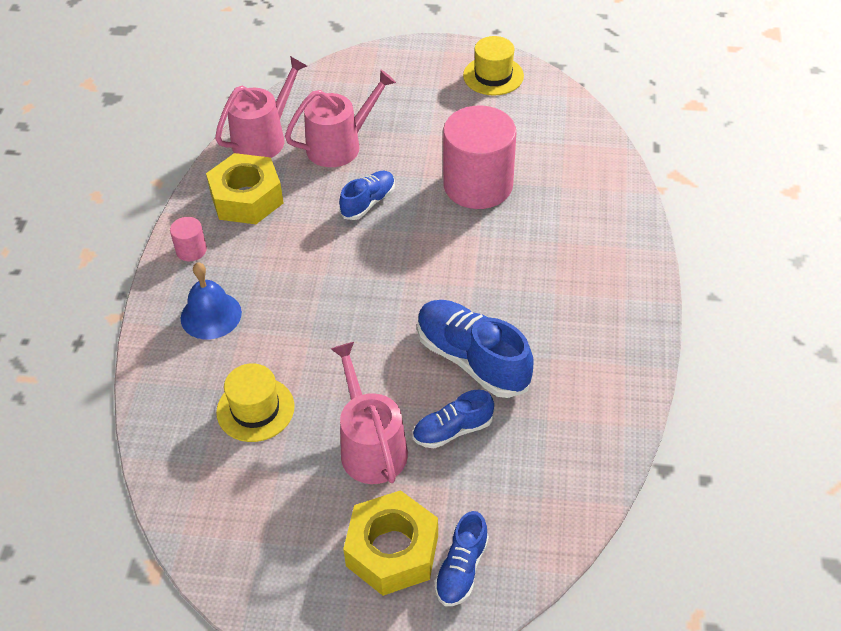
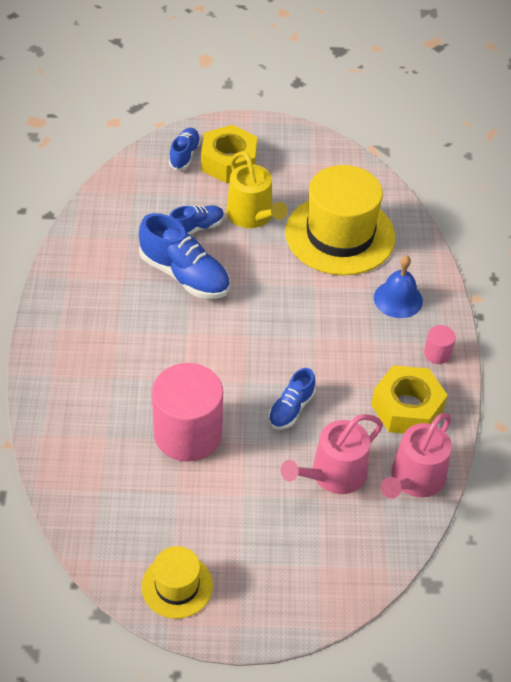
camera: 170 degrees right, 0 degrees up
(255, 409) = (340, 235): yellow hat -> yellow hat, size x1.95
(370, 446) = (252, 216): pink watering can -> yellow watering can

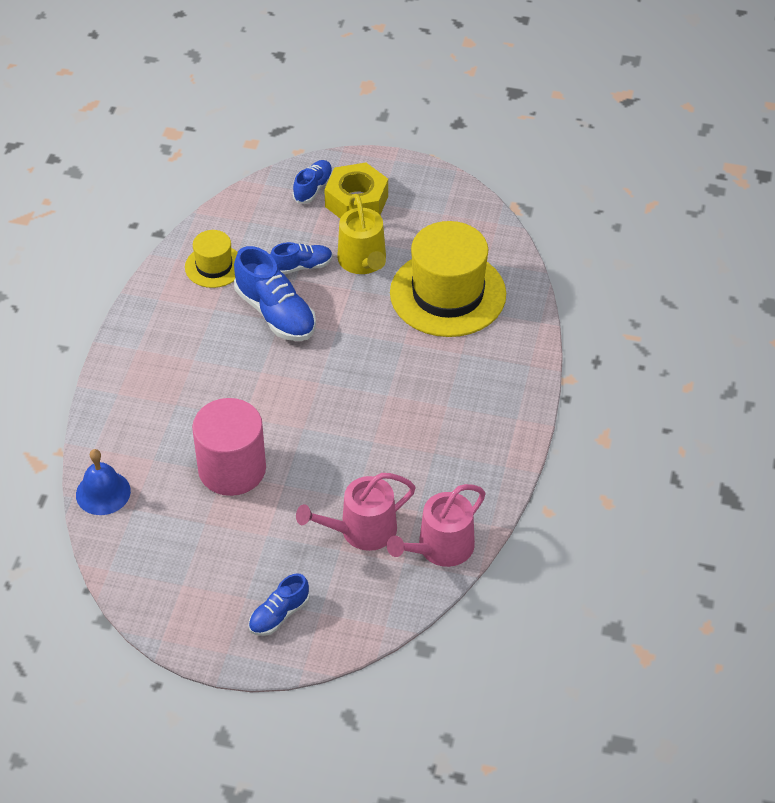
camera: 15 degrees right, 0 degrees up
(177, 586) = (180, 607): yellow hat -> yellow hat (214, 266)
(291, 409) = (340, 461): blue shoe -> blue shoe (279, 614)
(398, 299) = (486, 368): blue bell -> blue bell (103, 492)
(407, 408) = (457, 478): yellow nut -> none
(437, 353) = (507, 429): pink cylinder -> none

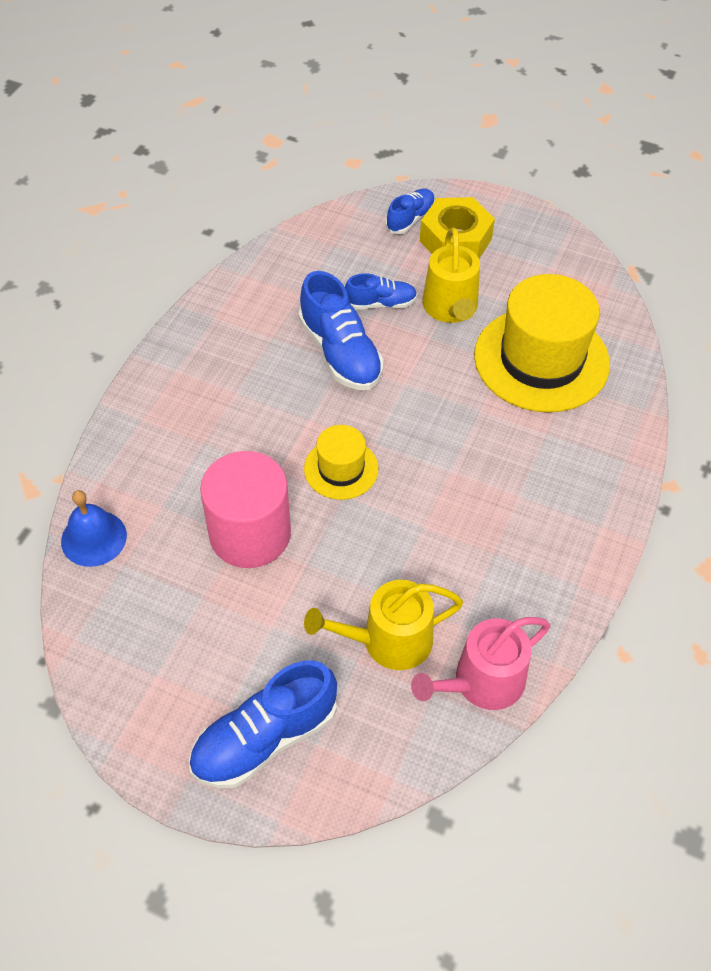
camera: 10 degrees right, 5 degrees up
(214, 266) = (283, 289): yellow hat -> yellow hat (341, 469)
(279, 614) = (265, 738): blue shoe -> blue shoe, size x1.73
(361, 530) = (388, 641): pink watering can -> yellow watering can

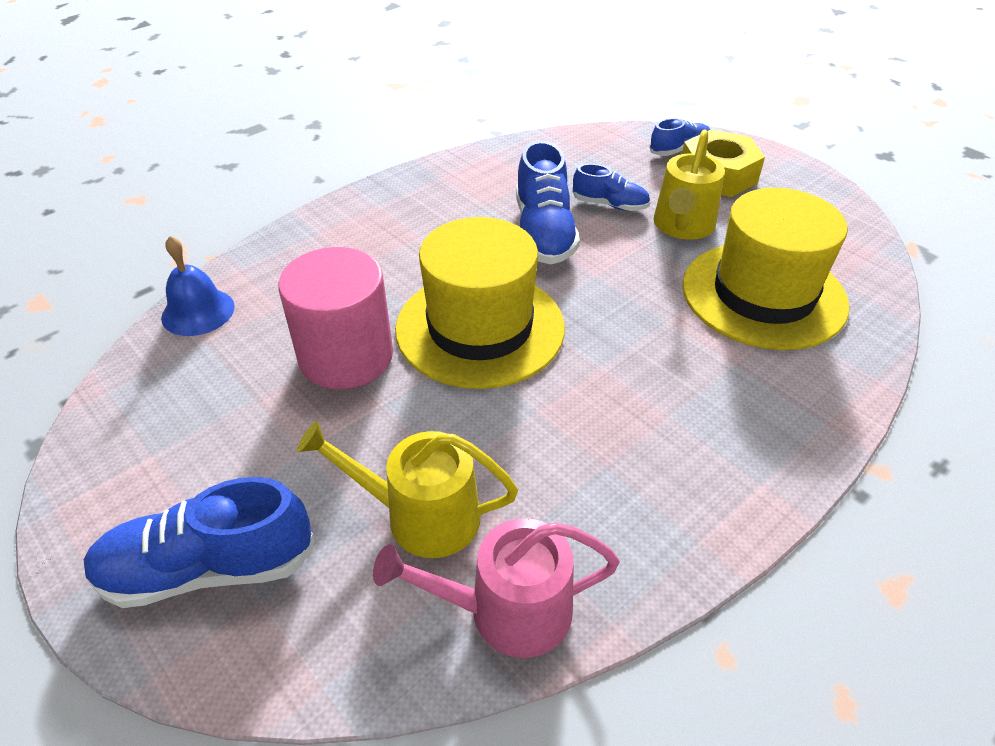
camera: 25 degrees right, 10 degrees down
(341, 469) = (480, 328): yellow hat -> yellow hat, size x1.95

